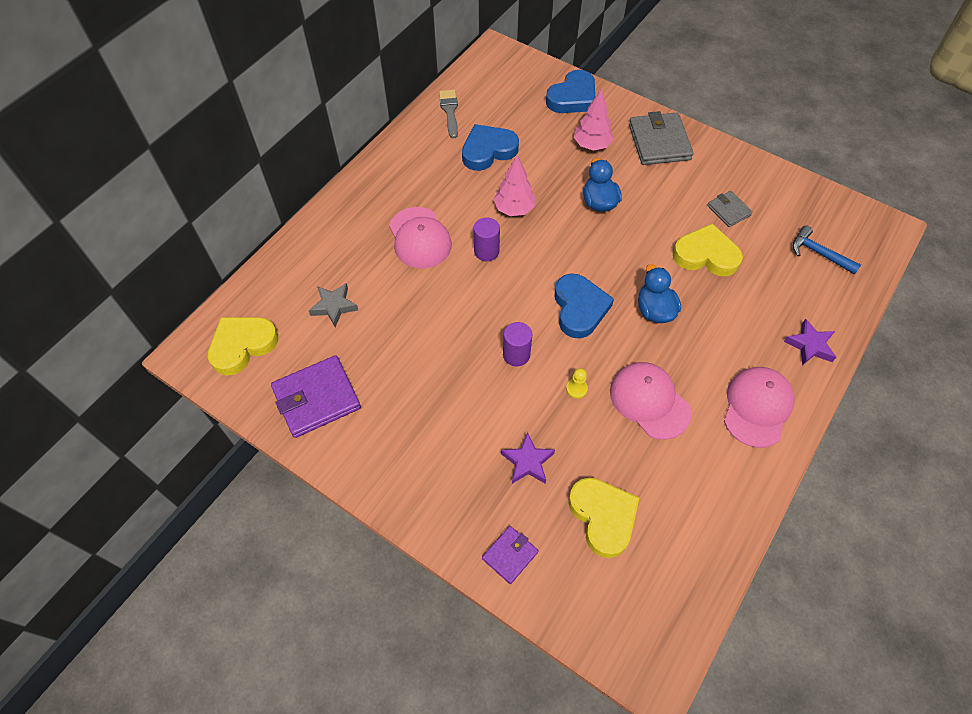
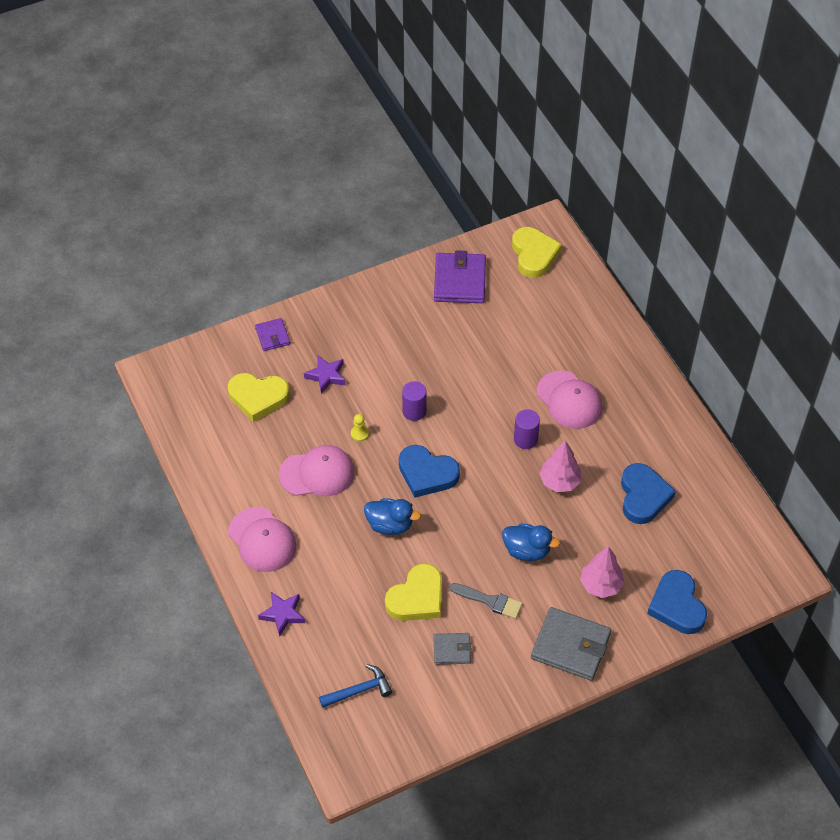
camera: 120 degrees right, 5 degrees down
(334, 306) = (535, 319): grey star -> none
(420, 238) = (569, 400): pink cap -> pink cap turned 135 degrees counterclockwise
(449, 111) = (715, 490): grey brush -> grey brush (490, 601)

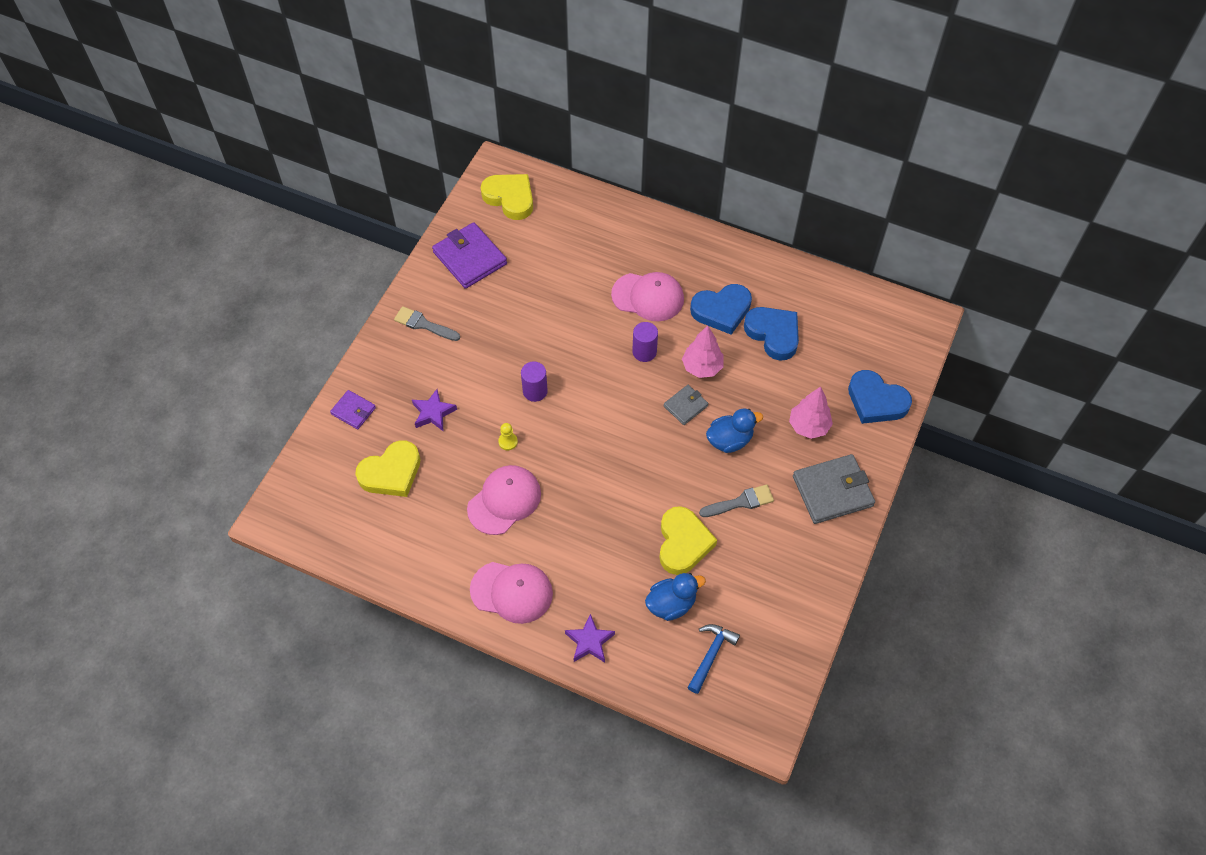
camera: 40 degrees left, 5 degrees up
(379, 307) = (423, 324): none -> grey brush
(390, 525) = (605, 499): blue duck -> blue duck (671, 604)
(427, 474) = (594, 435): blue heart -> blue heart (721, 310)
(452, 650) = (749, 564): grey wallet -> grey wallet (685, 406)

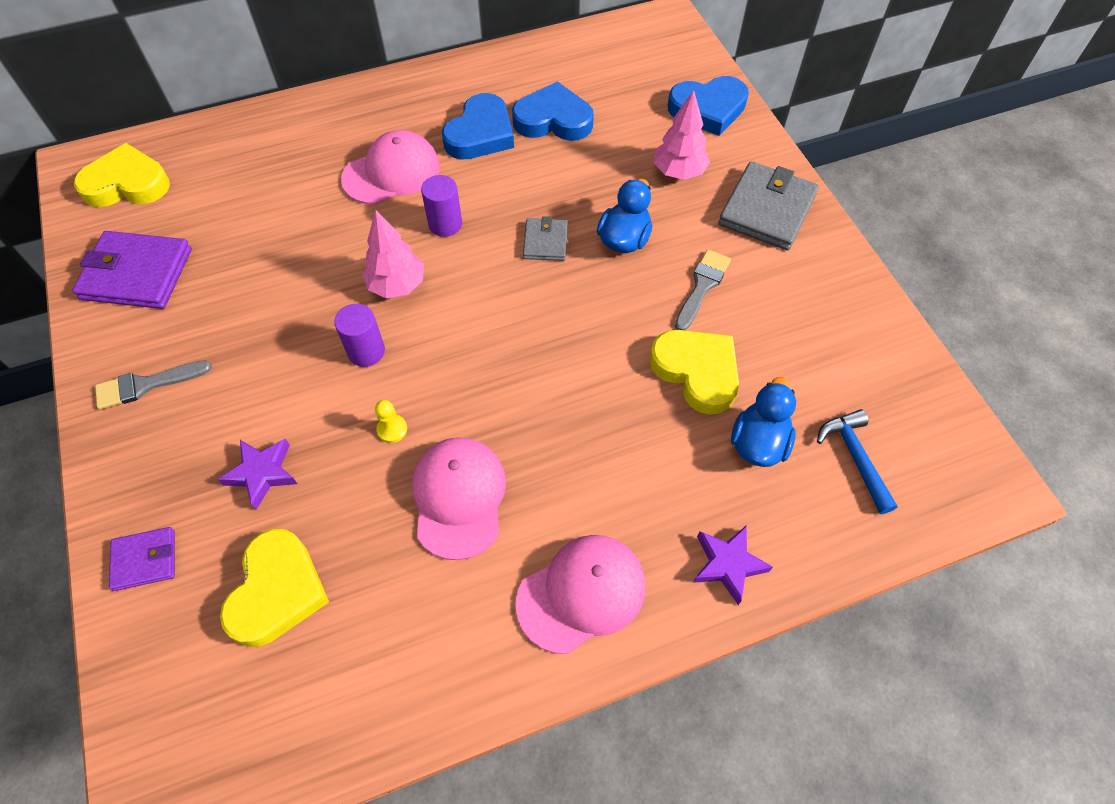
camera: 45 degrees left, 0 degrees up
(702, 367) = (520, 195): pink tree -> pink tree (397, 285)

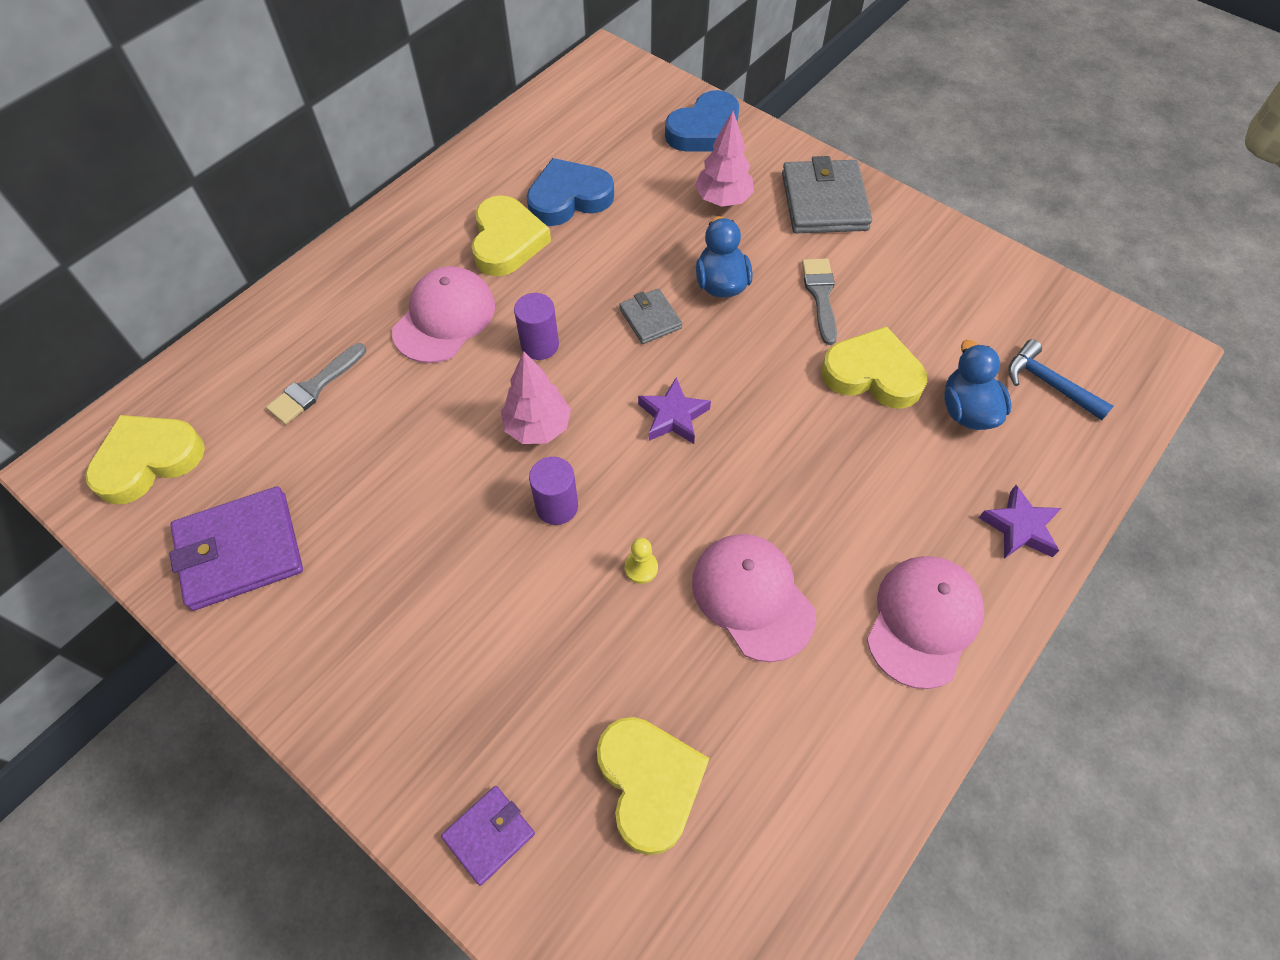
camera: 30 degrees left, 0 degrees up
(146, 385) = (346, 660): grey brush -> grey brush (314, 387)
(262, 473) = (545, 680): purple star -> purple star (673, 416)
(480, 134) = (507, 241): blue heart -> yellow heart

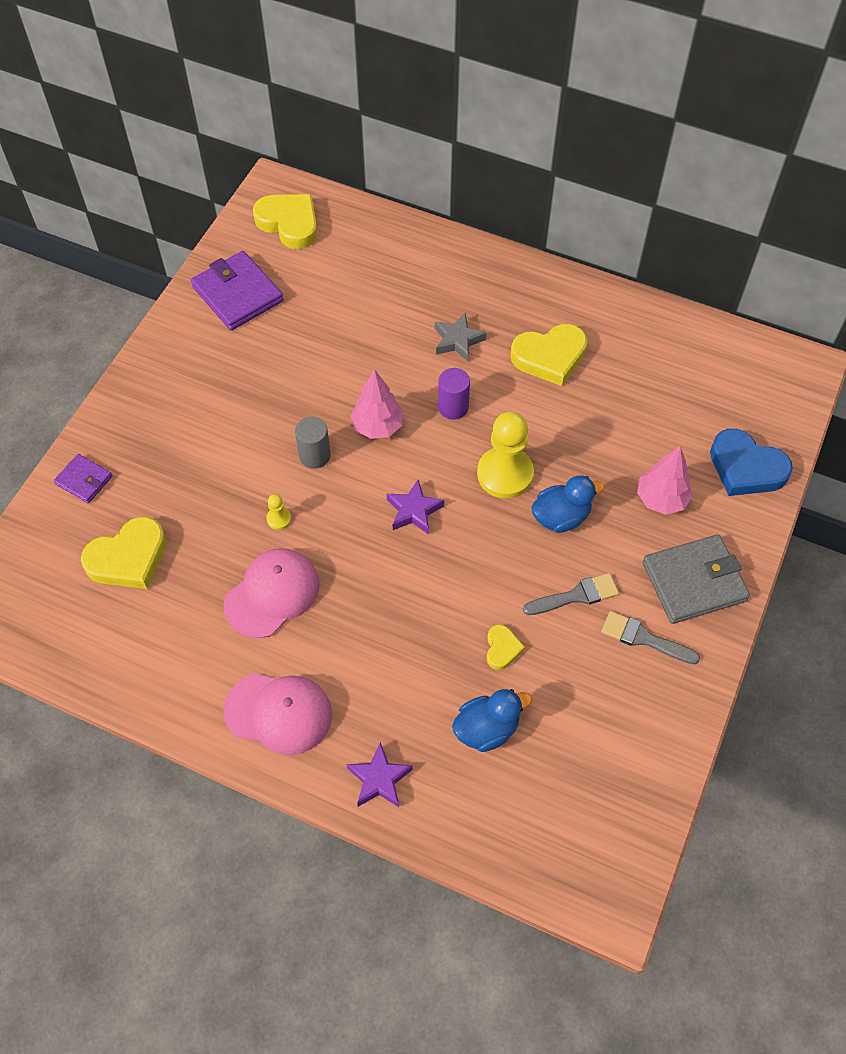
camera: 75 degrees right, 0 degrees up
(314, 387) = (371, 286): grey brush -> grey brush (644, 638)
(444, 318) = (458, 340): pink cap -> grey star
(557, 506) = (314, 455): purple cylinder -> grey cylinder
(569, 198) = (614, 385): blue heart -> none
(650, 318) = (505, 474): grey wallet -> yellow pawn
(872, 374) = (502, 649): yellow heart -> yellow heart, size x0.51
(1049, 384) = (539, 797): blue hammer -> none

